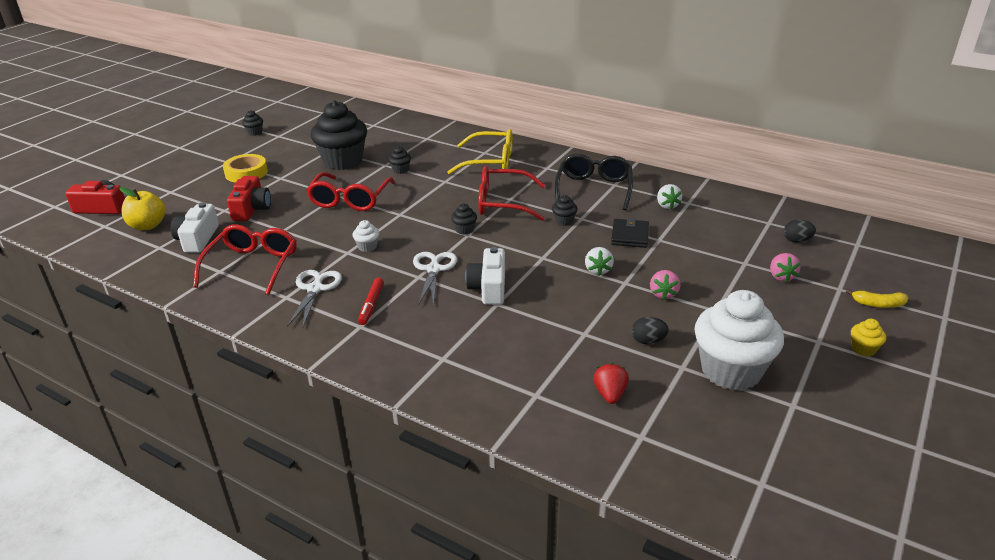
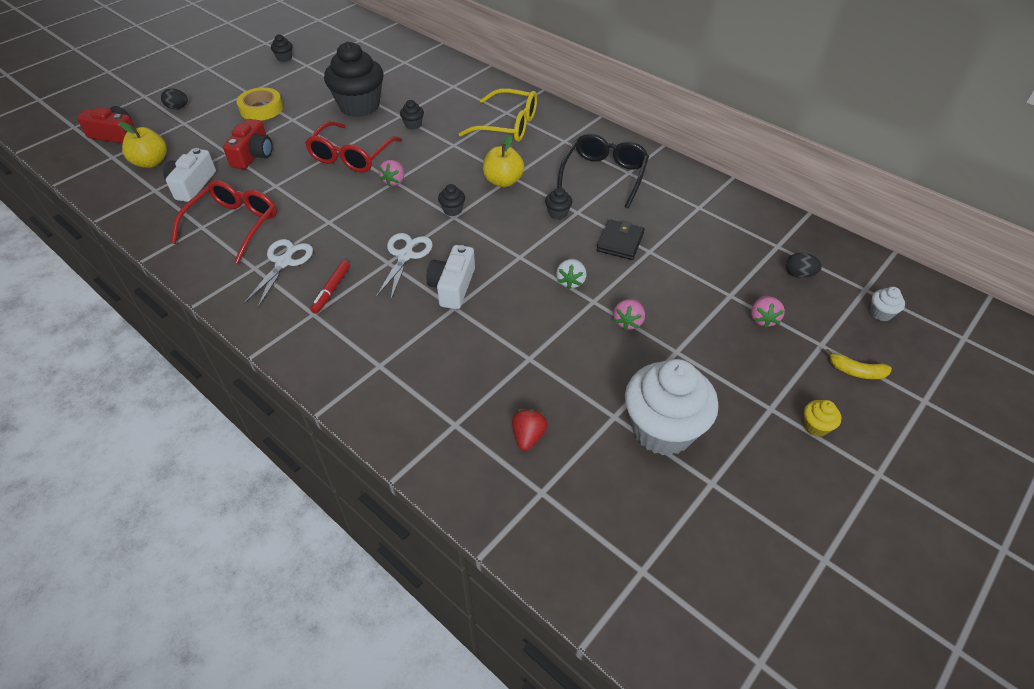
camera: 10 degrees right, 15 degrees up
(367, 247) = (350, 218): white cupcake -> white cupcake (881, 313)
(399, 214) = (394, 181): none -> pink strawberry
(503, 203) = (503, 181): red glasses -> yellow apple
(648, 341) = (590, 378): black egg -> black egg (177, 107)
(667, 205) = (674, 208): white strawberry -> none

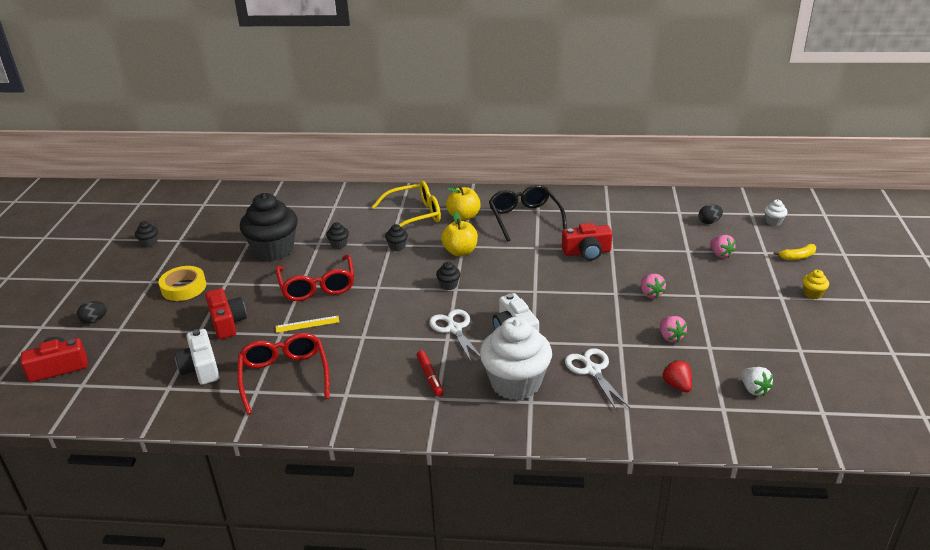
camera: 35 degrees left, 15 degrees down
(151, 162) = (132, 370): yellow apple -> yellow apple (464, 216)
(284, 262) = (365, 379): white scissors -> white scissors (592, 370)
(303, 187) = (307, 324): none -> yellow ruler
(394, 181) = (377, 287): pink strawberry -> pink strawberry (670, 337)
(558, 213) = (525, 254): black cupcake -> black cupcake (397, 246)
(571, 281) = (587, 289): white strawberry -> white strawberry (754, 389)
(620, 242) = (587, 252): black wallet -> red camera
(662, 429) = (743, 339): white cupcake -> white cupcake (515, 383)

